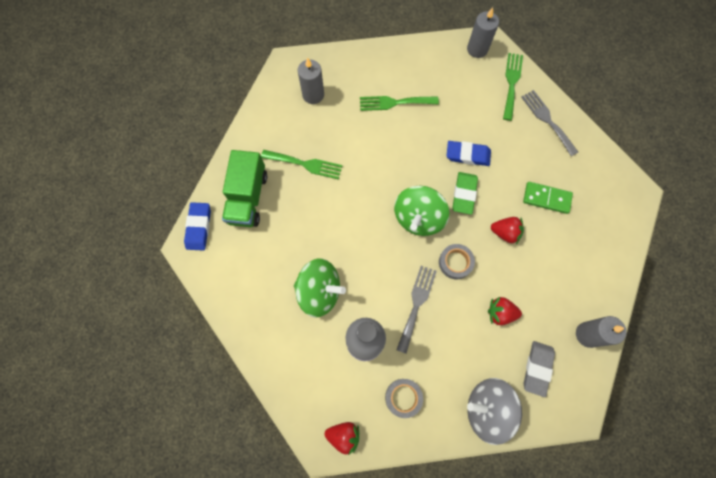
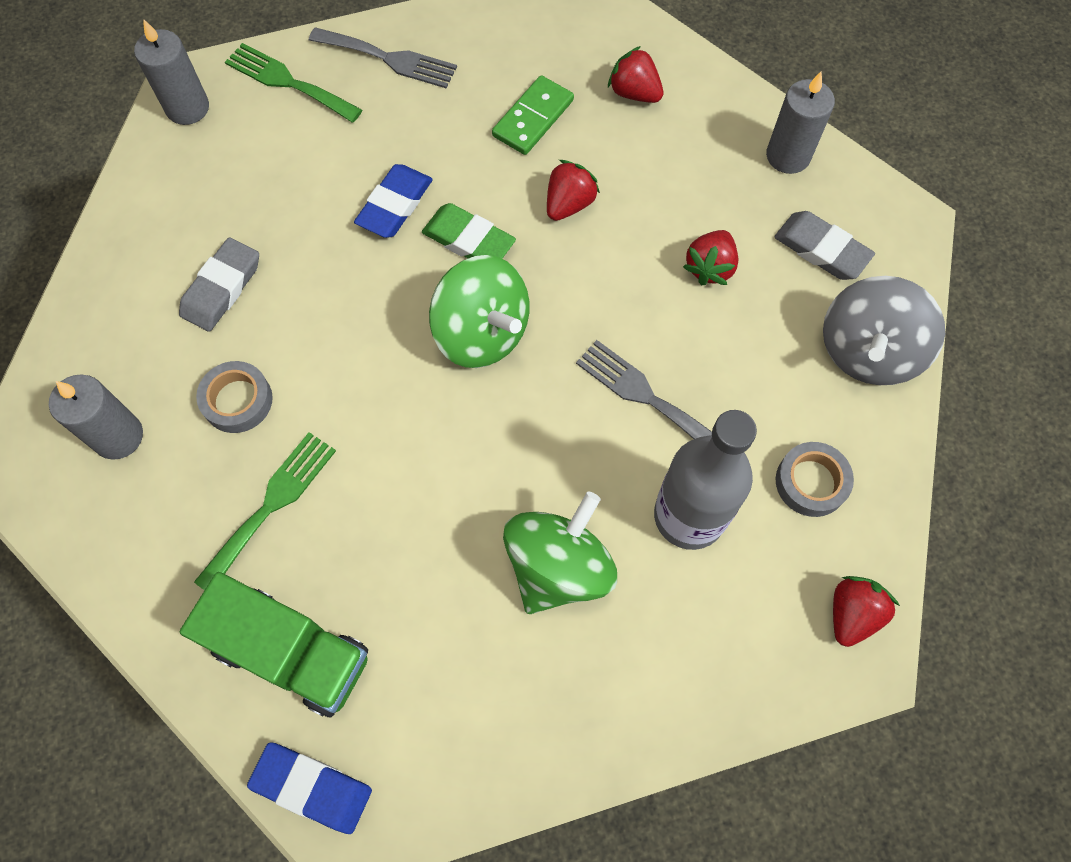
camera: 70 degrees left, 5 degrees down
(394, 103) = (222, 288): green fork -> grey eraser
(455, 262) = (592, 303): grey tape -> grey tape (237, 400)
(547, 120) = (389, 59): grey fork -> grey fork turned 150 degrees counterclockwise
(587, 242) = (634, 93): none -> red strawberry

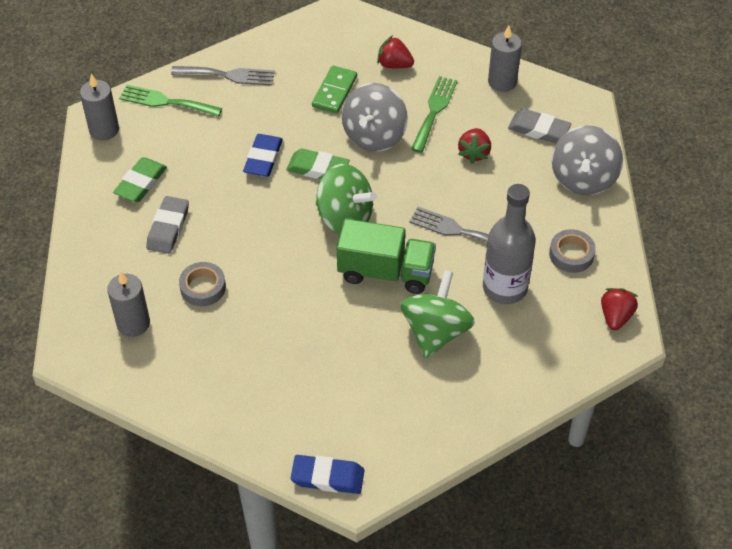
camera: 15 degrees left, 15 degrees down
(209, 205) = (141, 183): none -> green eraser
(271, 505) = (246, 339): green fork -> green fork (434, 111)
(291, 652) = (289, 412): green truck -> green truck (386, 272)
(569, 204) = (374, 135): red strawberry -> grey spinning top

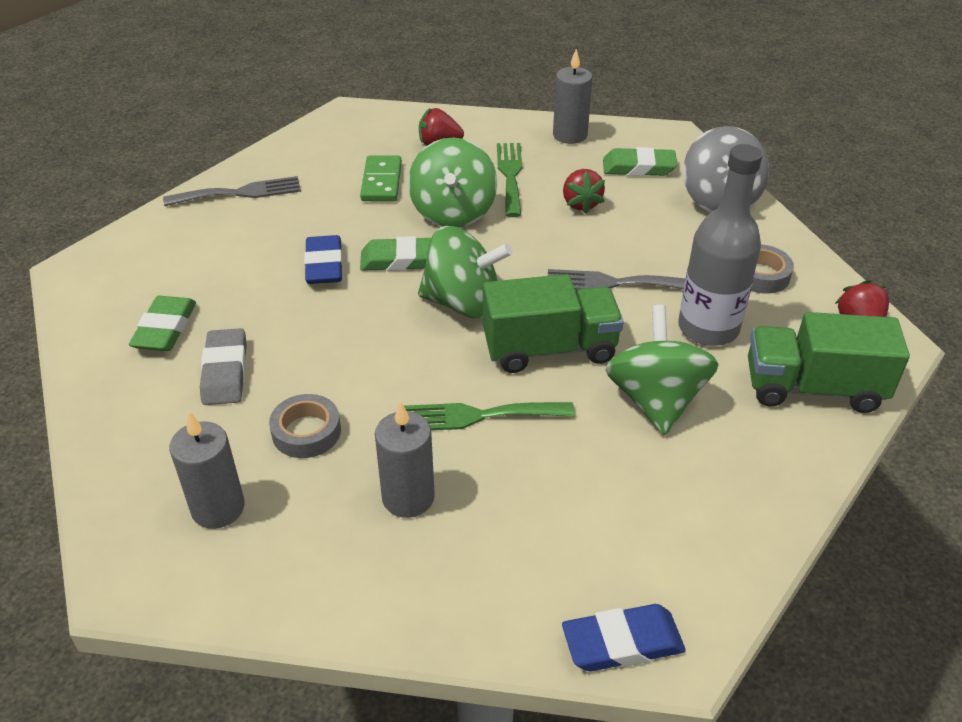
camera: 20 degrees left, 10 degrees down
(104, 130) = (91, 282): grey candle -> grey candle (408, 497)
(166, 102) = (168, 235): green fork -> green fork (478, 416)
(374, 135) = (453, 212): grey spinning top -> green spinning top
(538, 129) = (638, 167): grey eraser -> green eraser
(548, 355) = (813, 388): none -> green truck

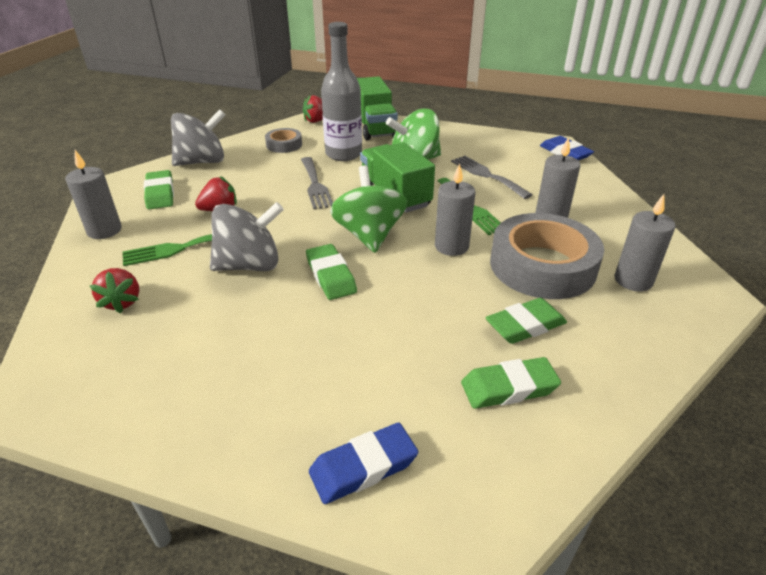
camera: 110 degrees left, 5 degrees down
(225, 371) = (525, 325): grey eraser -> green eraser
(240, 193) = (252, 433): grey fork -> grey fork (487, 175)
(306, 432) = (542, 266): grey tape -> grey tape, size x2.09
(324, 265) = (359, 316): blue eraser -> blue eraser (363, 467)
(382, 182) = (205, 321): green domino -> none
(397, 364) = (451, 246): none -> grey candle
(453, 212) = (250, 265): green spinning top -> grey spinning top

